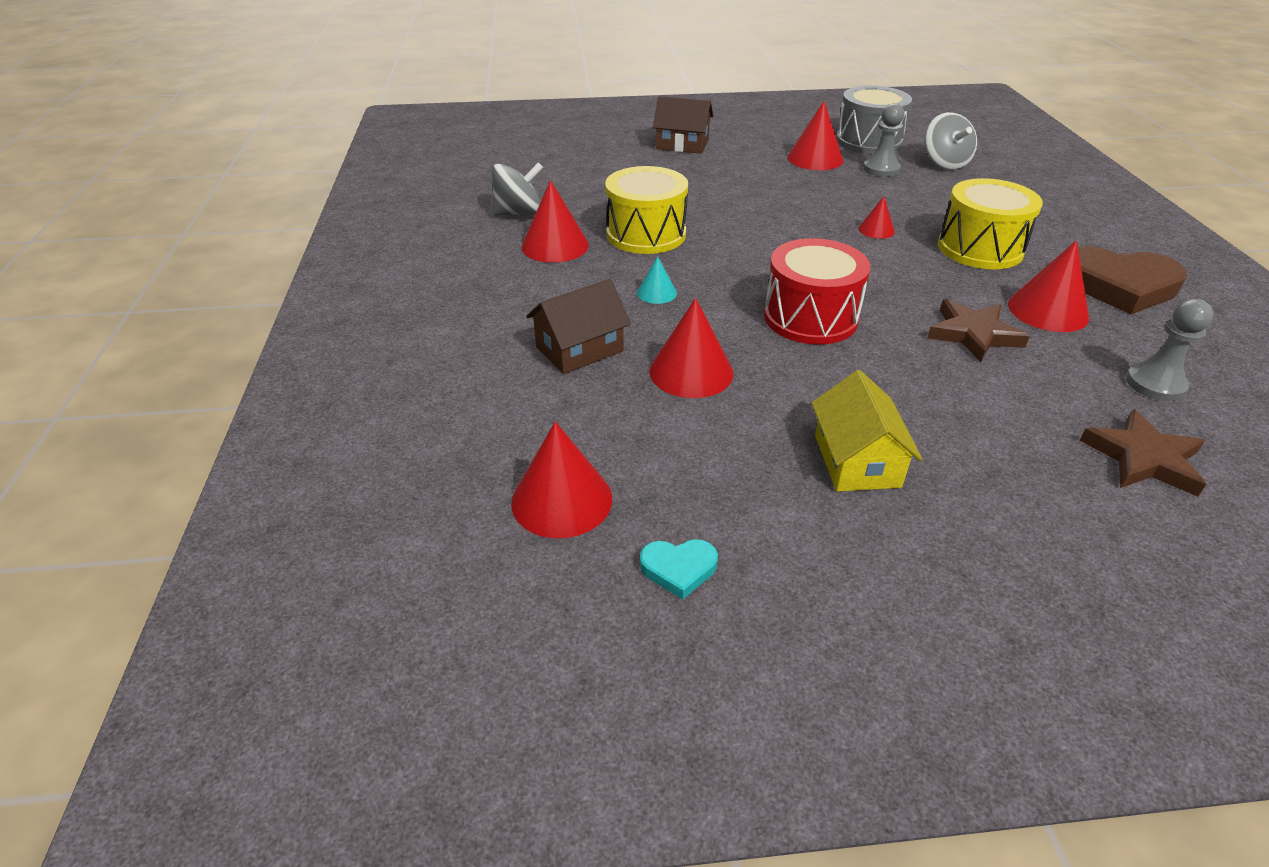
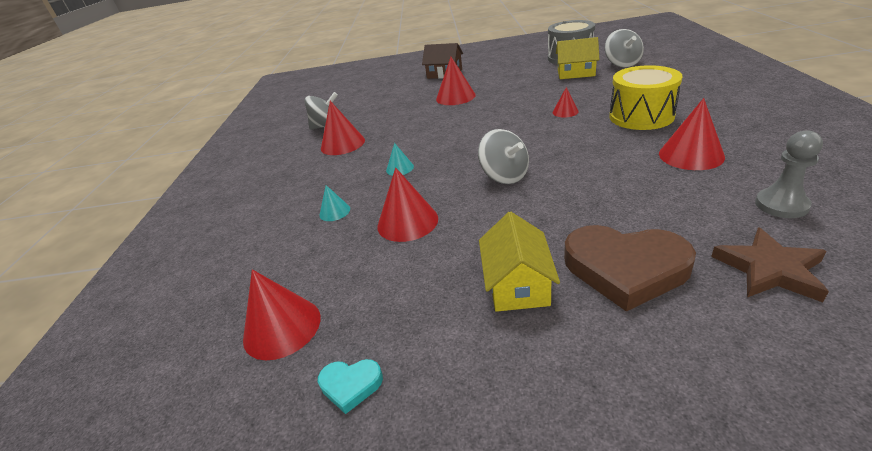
camera: 10 degrees right, 5 degrees down
(579, 349) = (334, 211): brown house -> turquoise cone
(646, 234) = (404, 131): yellow drum -> none
(810, 317) = (504, 176): red drum -> grey spinning top
(815, 158) = (531, 72): red cone -> red cone (455, 97)
(881, 169) = (576, 73): grey pawn -> yellow house
(973, 334) = (628, 177): brown star -> none
(1118, 286) = (750, 132): brown heart -> brown heart (625, 269)

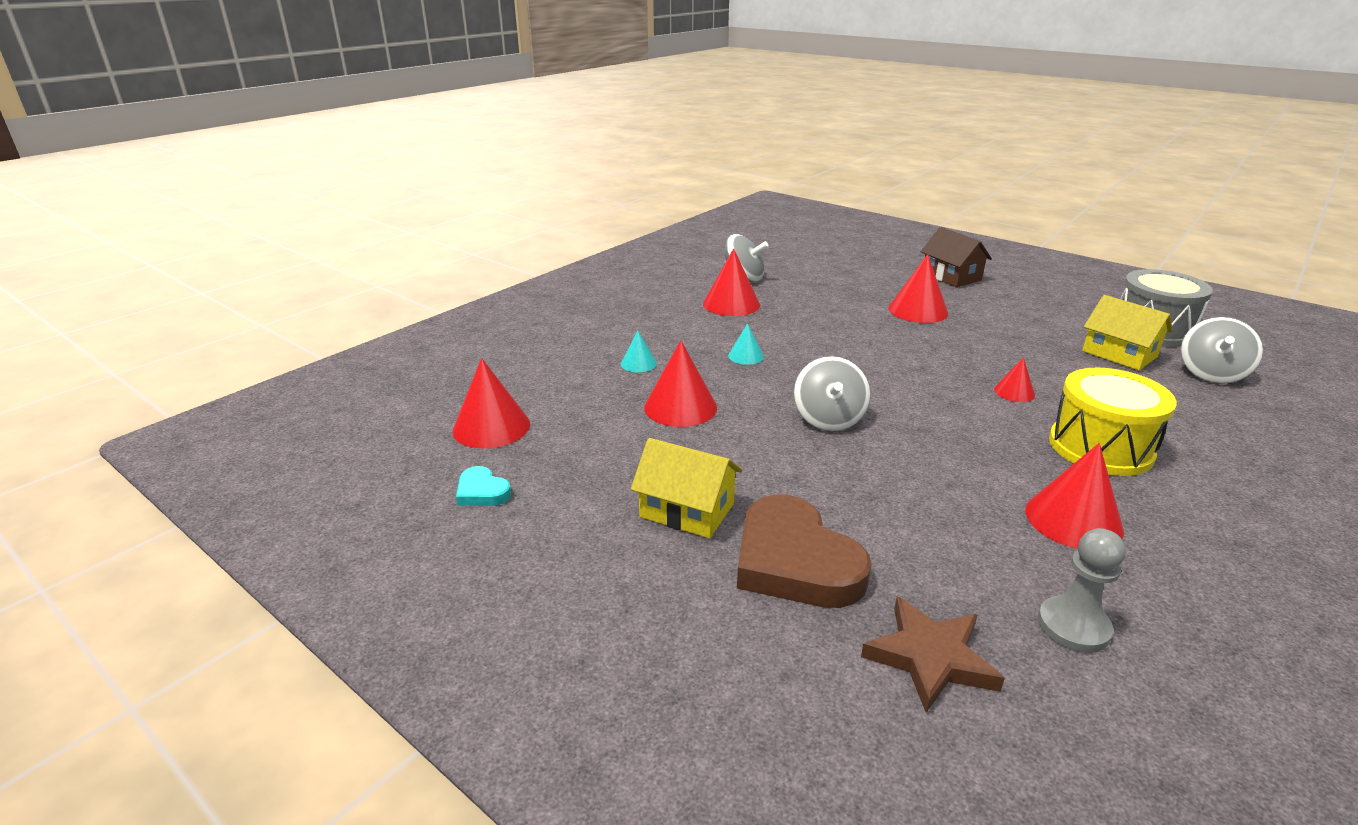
camera: 35 degrees right, 5 degrees down
(517, 284) = (687, 510): yellow house -> yellow house turned 75 degrees clockwise

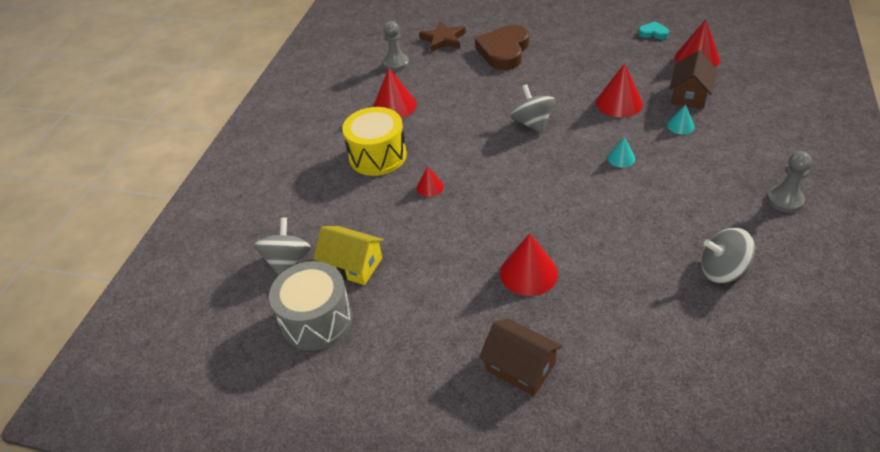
camera: 160 degrees right, 15 degrees up
(578, 388) = (689, 95): none -> brown house
(631, 294) = (785, 200): none -> grey pawn
(687, 510) = (561, 54): yellow house -> none
(731, 304) = (690, 219): red cone -> none
(795, 561) = (504, 51): brown heart -> brown heart turned 105 degrees counterclockwise

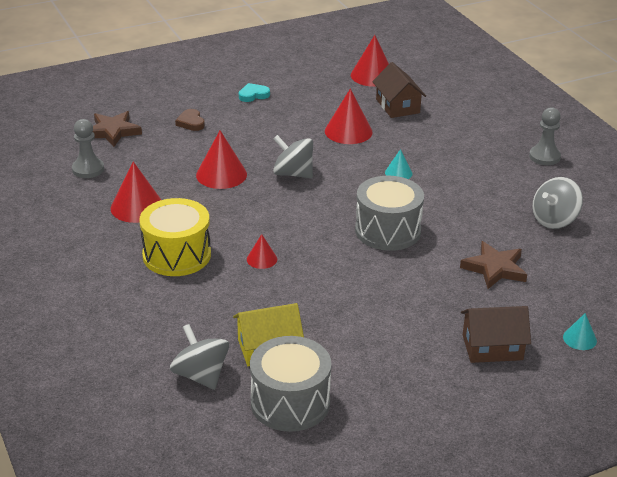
camera: 45 degrees left, 10 degrees down
(504, 51) = (191, 122): brown heart -> brown heart, size x0.46
(528, 273) = (424, 284): red cone -> red cone (221, 174)
(553, 208) = (387, 230): none -> grey drum
(608, 290) = (494, 268): none -> brown star
(653, 33) = (313, 65): turquoise heart -> turquoise heart (253, 95)
(680, 126) = (417, 132): turquoise cone -> turquoise cone (579, 339)

